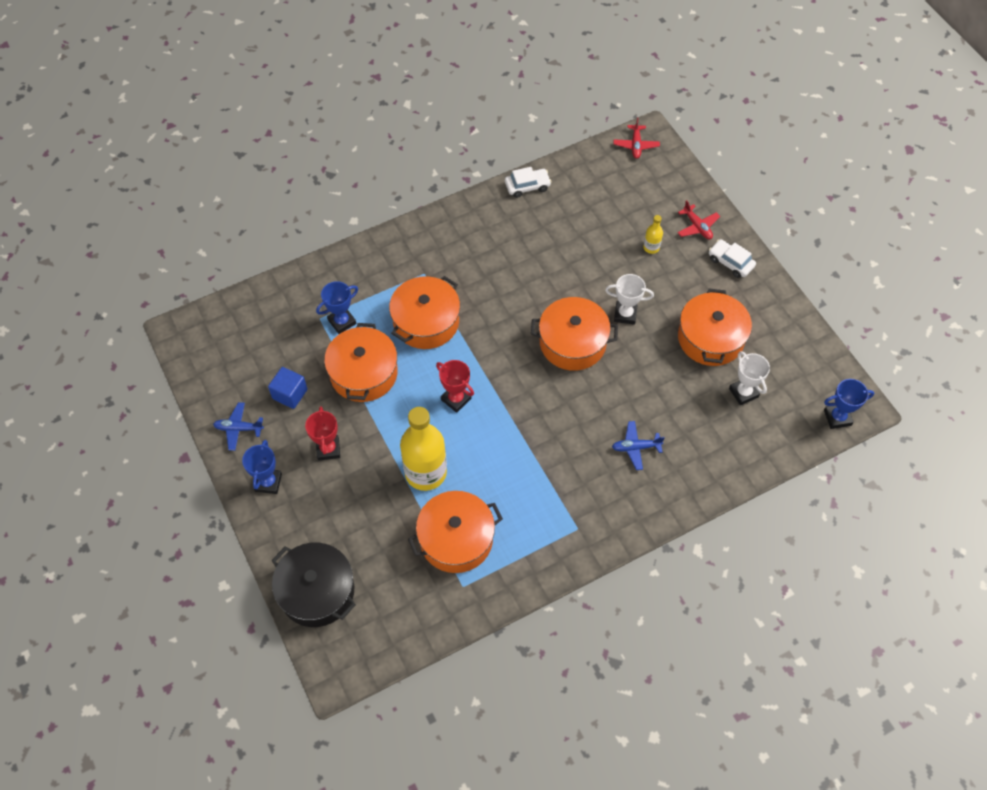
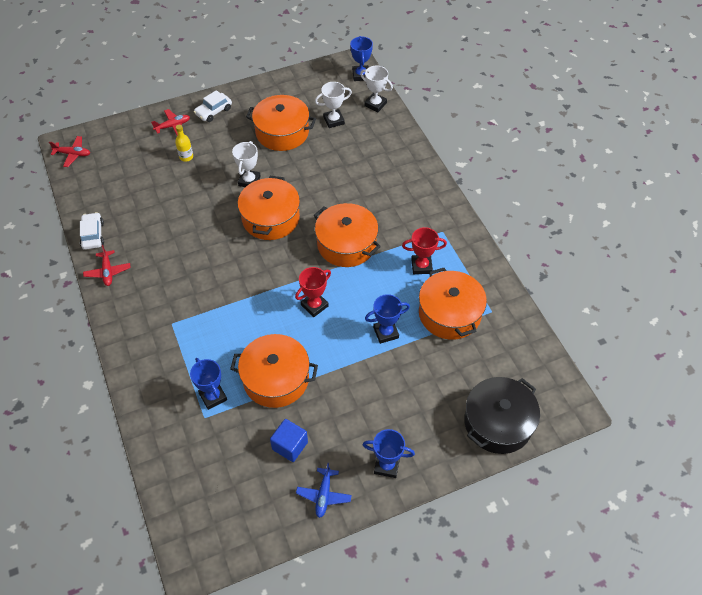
camera: 85 degrees left, 5 degrees down
(328, 449) = (355, 411): red trophy -> red trophy (421, 266)
(425, 472) = (386, 332): yellow bottle -> blue trophy
(426, 322) = (228, 324): orange pot -> orange pot (346, 244)
(482, 208) = (108, 271): none -> red plane
(636, 447) = (374, 188): blue plane -> none
(784, 439) = (375, 104): none -> white trophy

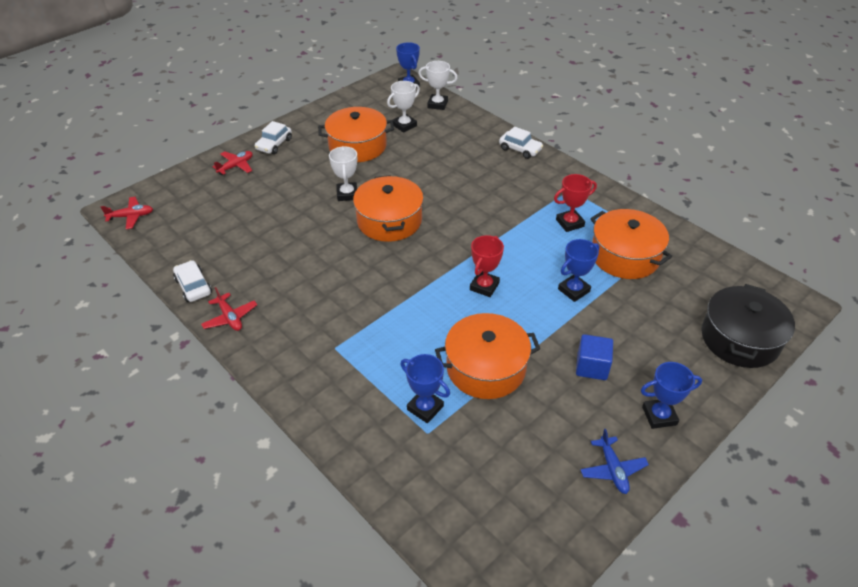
camera: 20 degrees left, 10 degrees down
(186, 157) = (265, 189): yellow bottle -> none
(290, 446) = (543, 430): blue cube -> blue cube (592, 367)
(346, 244) = (483, 223): orange pot -> none
(422, 175) = (520, 149): none -> white car

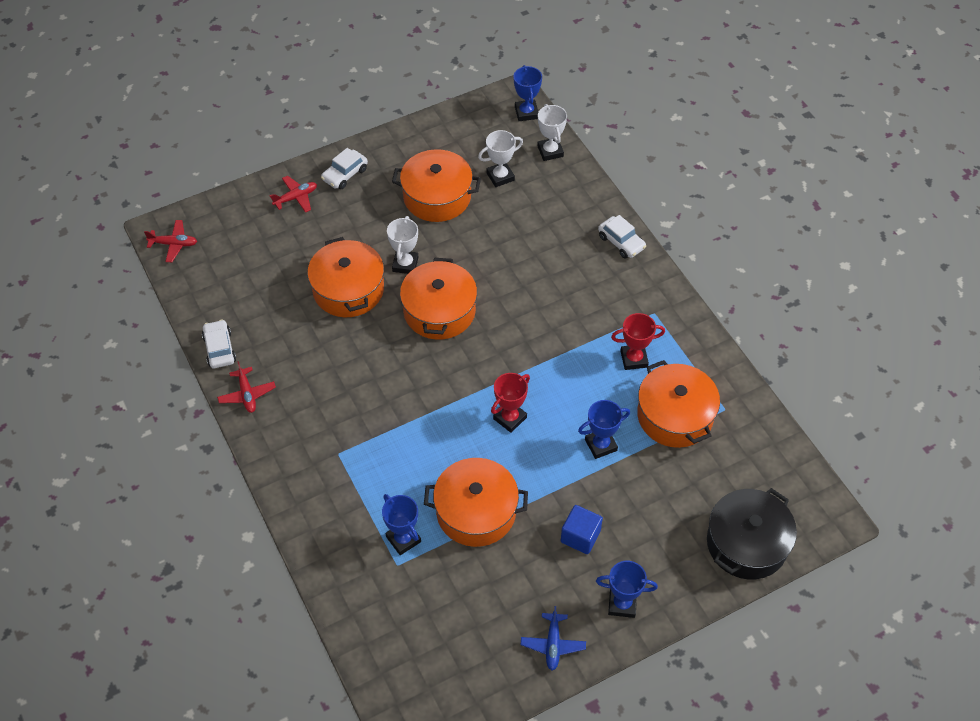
camera: 15 degrees right, 10 degrees up
(303, 220) = (348, 289): none -> orange pot
(437, 104) = (550, 151): white trophy -> white trophy turned 45 degrees clockwise

